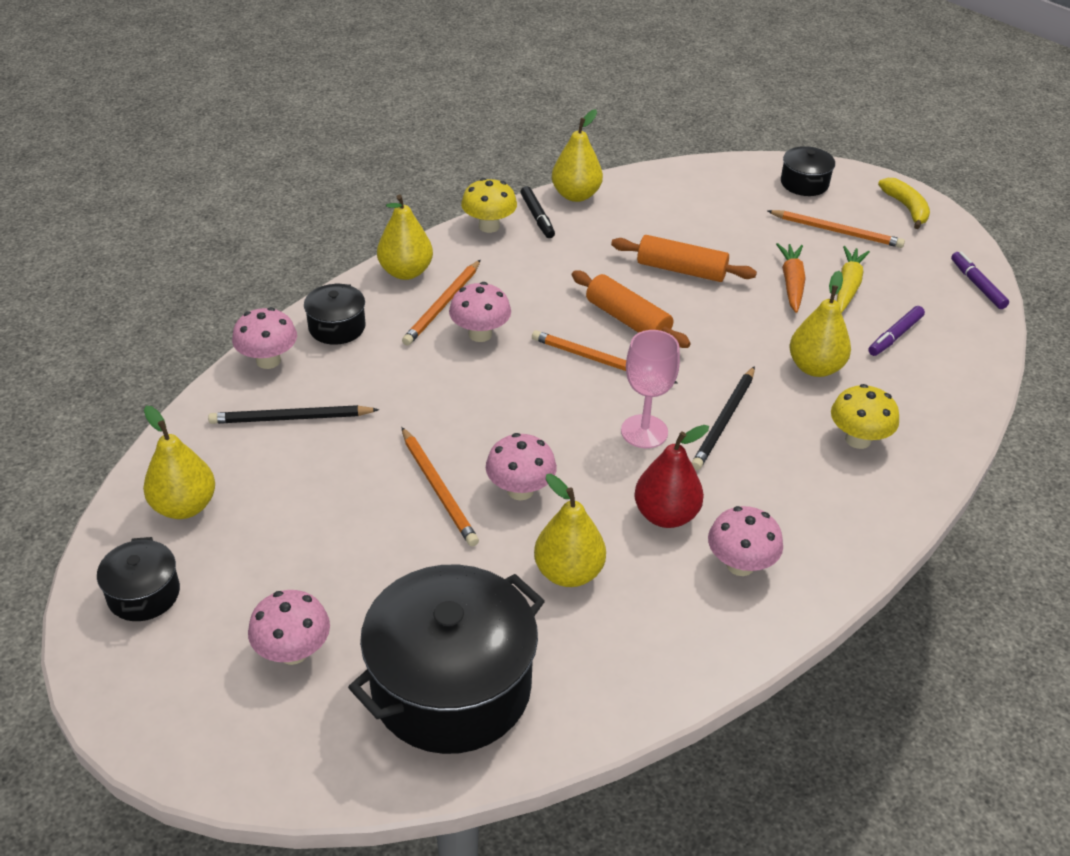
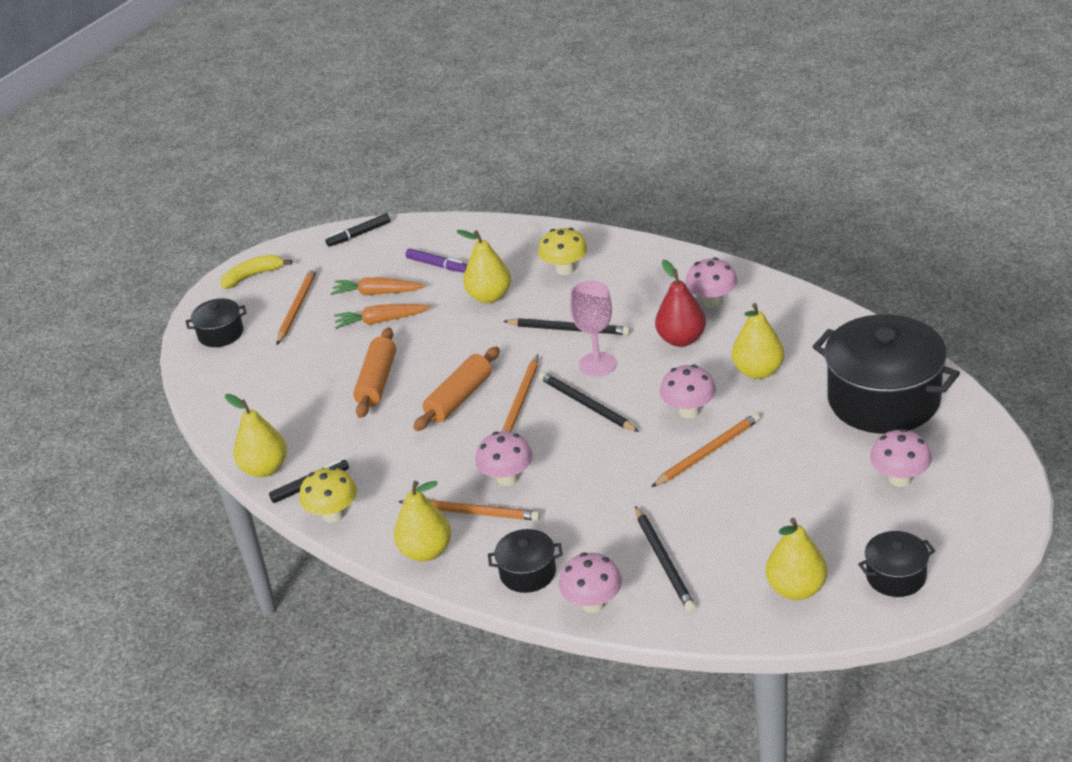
camera: 95 degrees left, 5 degrees down
(572, 410) = (587, 405): none -> black pencil
(848, 286) = (377, 293): yellow carrot -> orange carrot
(977, 285) = (359, 234): purple marker -> black marker

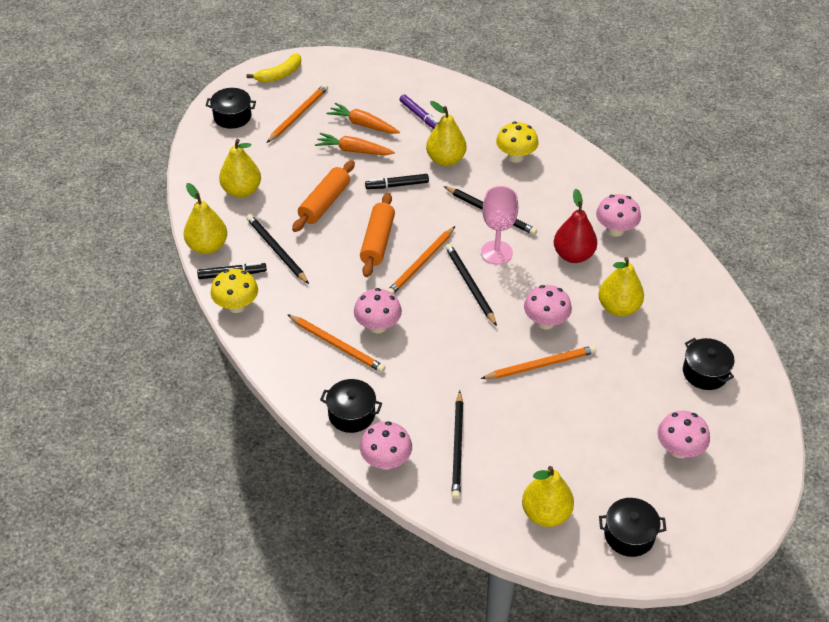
camera: 15 degrees right, 10 degrees up
(253, 276) = (279, 75): yellow banana -> yellow banana turned 150 degrees clockwise
(349, 445) = (277, 250): none -> black pencil
(359, 234) = (375, 67): black marker -> black marker (397, 185)
(426, 551) = (287, 365): yellow pear -> yellow pear (241, 191)
(459, 398) = (377, 241): orange rolling pin -> orange rolling pin turned 45 degrees counterclockwise
(883, 399) = (705, 373): black pot -> black pot, size x0.47

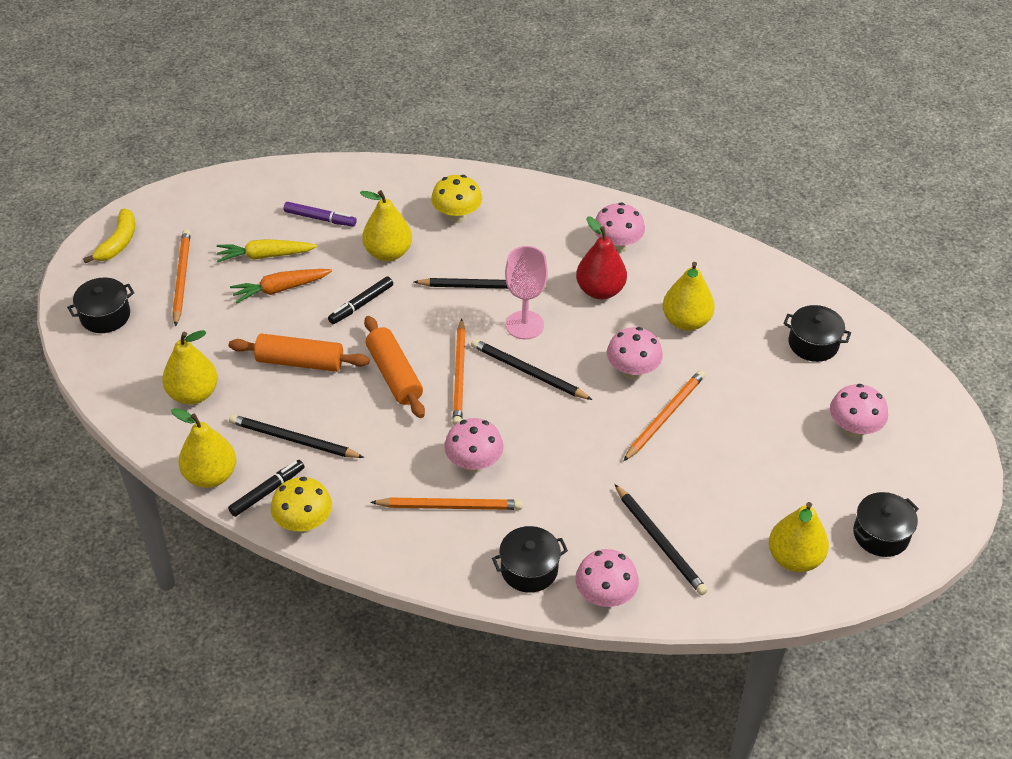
camera: 35 degrees left, 0 degrees up
(324, 203) = (300, 362): orange rolling pin -> orange rolling pin turned 75 degrees counterclockwise
(363, 124) = (265, 256): orange carrot -> yellow carrot

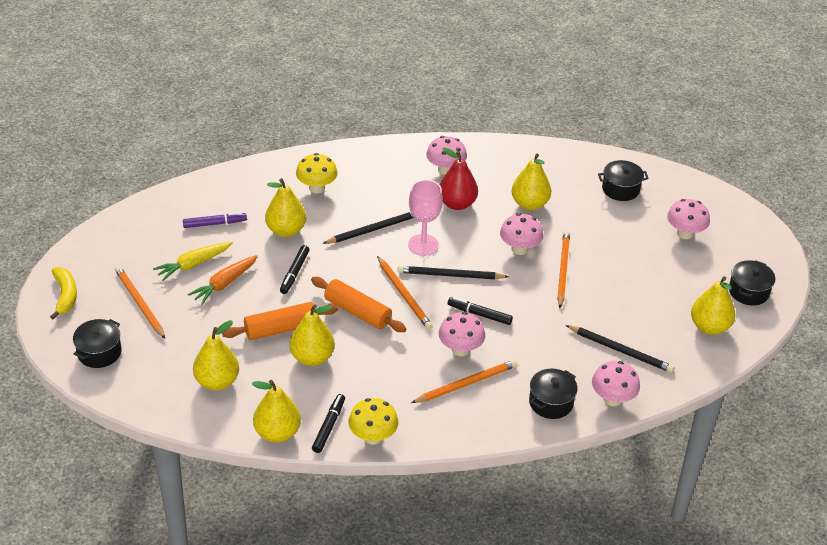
camera: 30 degrees left, 5 degrees down
(294, 440) = (320, 384): black pencil -> none
(308, 407) = (312, 357): none -> yellow pear
(526, 431) = (479, 314): none -> black marker

